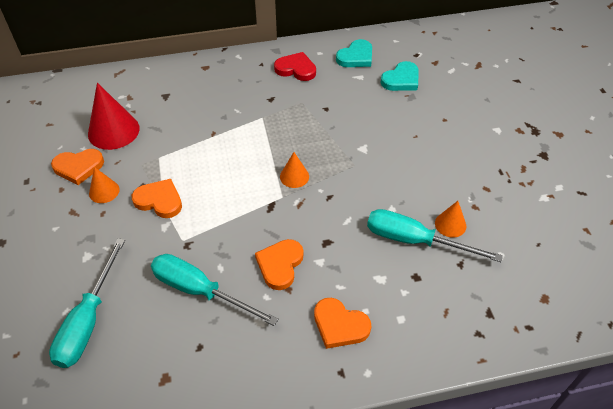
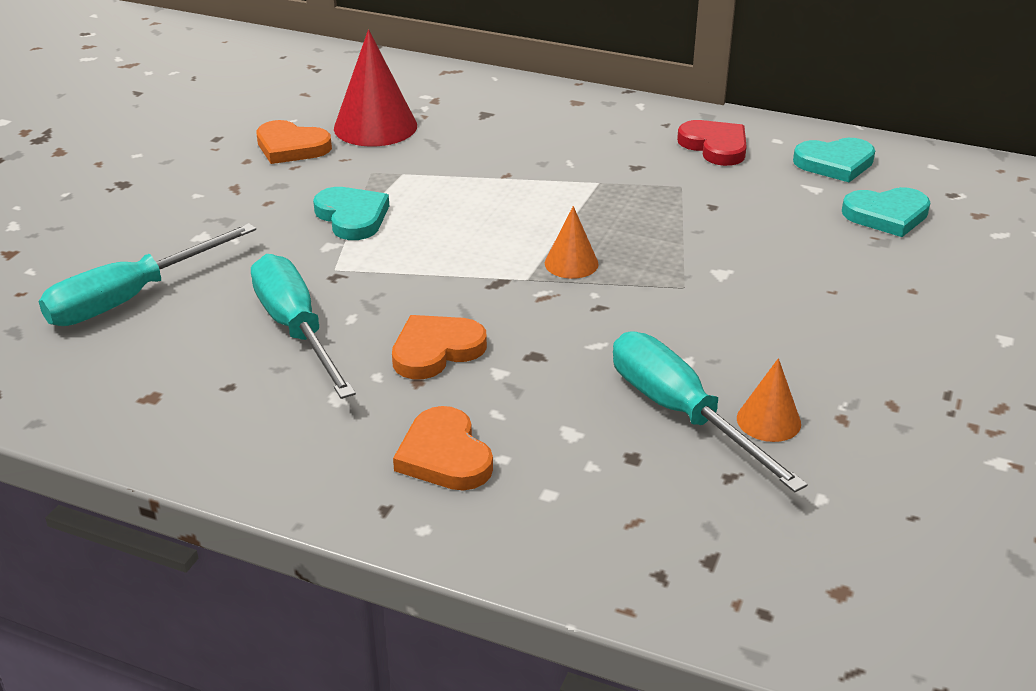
camera: 35 degrees right, 15 degrees down
(104, 191) = (294, 181): orange cone -> none
(159, 200) = (352, 217): orange heart -> turquoise heart

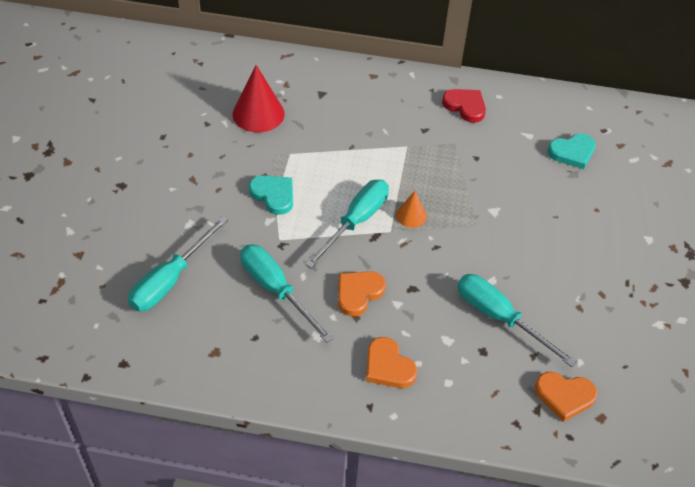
camera: 15 degrees left, 15 degrees up
(291, 147) = (213, 139): orange heart -> orange heart (564, 396)
(473, 261) = (356, 222): none -> turquoise screwdriver
(768, 421) = (544, 315): orange cone -> none
(835, 163) = (535, 112): turquoise heart -> none

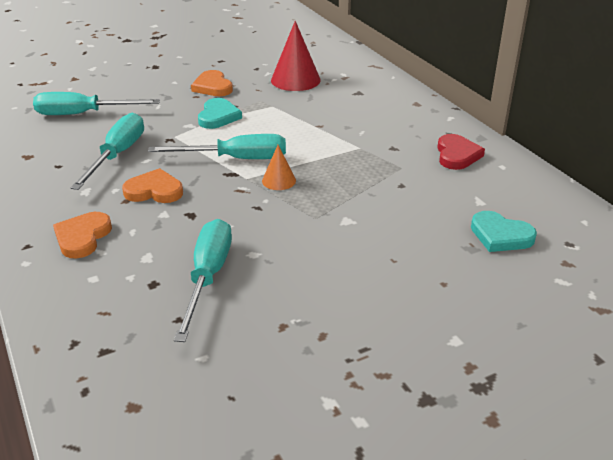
camera: 55 degrees right, 15 degrees down
(564, 396) = (140, 364): orange heart -> orange heart (213, 87)

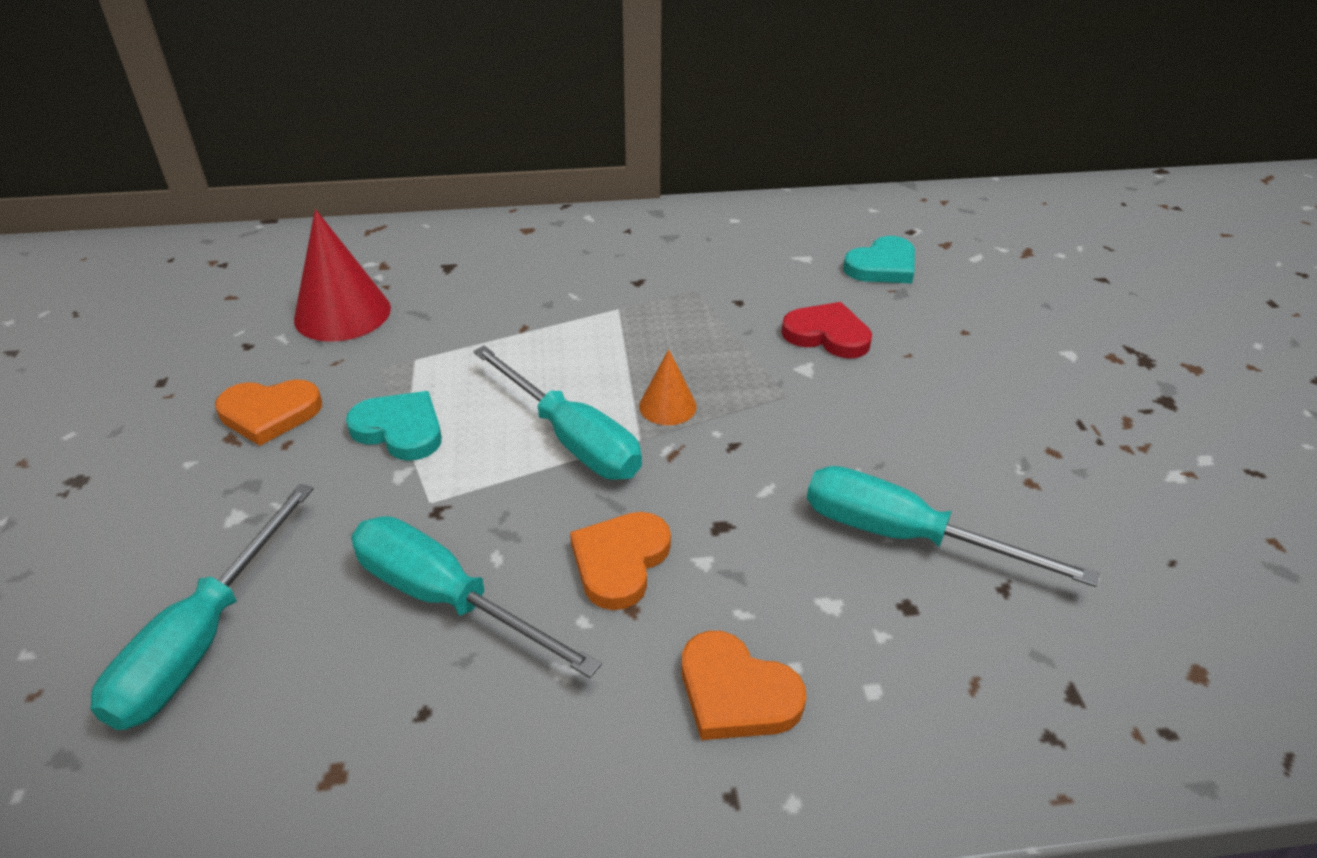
camera: 70 degrees left, 5 degrees up
(236, 159) = (571, 438): turquoise screwdriver -> turquoise screwdriver turned 120 degrees clockwise
(457, 155) = (689, 240): red heart -> red heart (827, 335)

